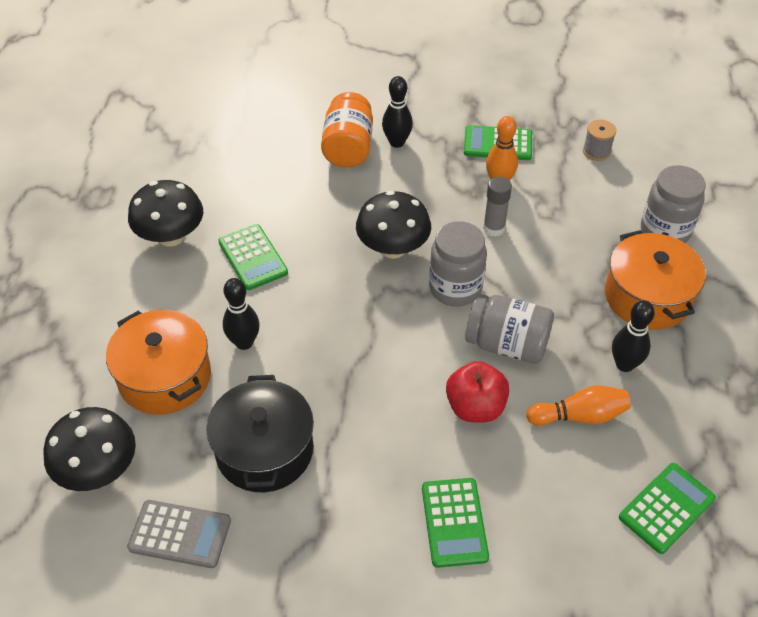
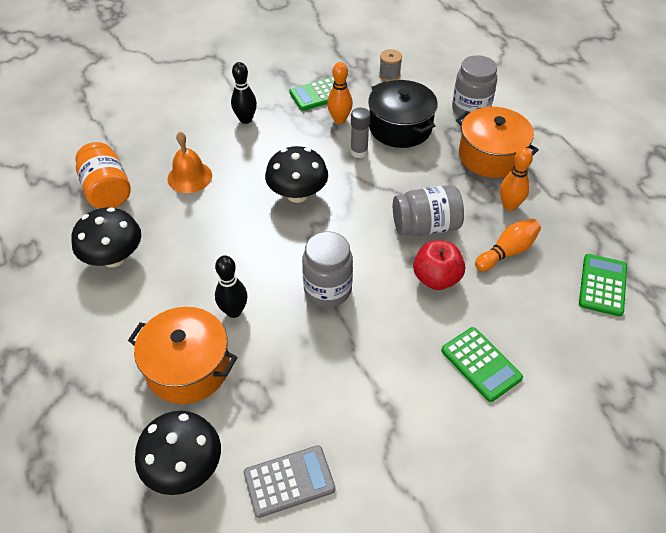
camera: 30 degrees left, 0 degrees up
(253, 257) = (194, 245): green calculator -> none
(264, 450) = (309, 383): black pot -> black pot (400, 127)
(297, 183) = (189, 177): none -> orange bell
(348, 147) = (211, 137): orange jar -> orange jar (107, 191)
(455, 288) = (362, 203): grey jar -> grey jar (327, 290)
(624, 364) = (509, 205): black bowling pin -> orange bowling pin

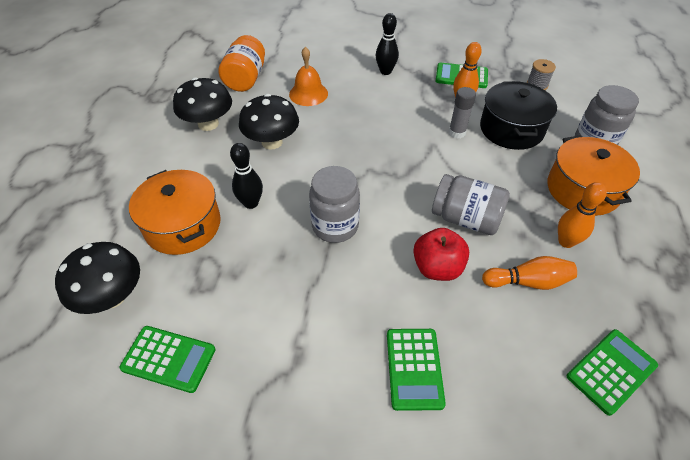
camera: 35 degrees right, 0 degrees up
(289, 481) = (169, 358): grey calculator -> green calculator
(297, 194) = (377, 142): black mushroom -> black mushroom (272, 142)

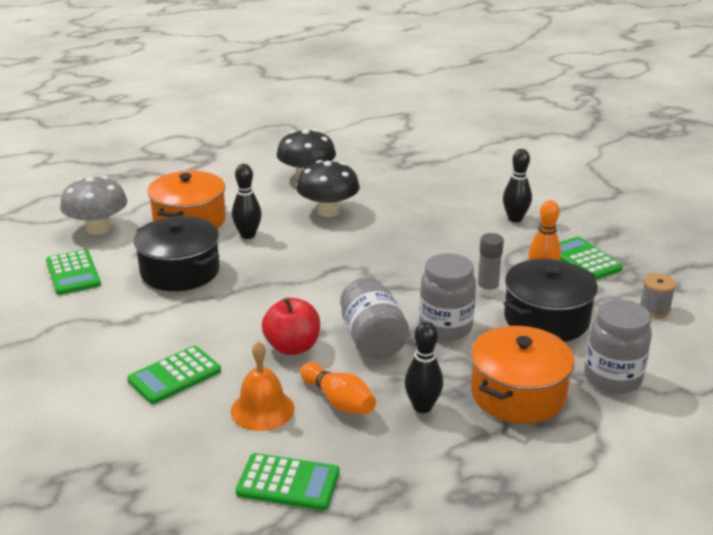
camera: 50 degrees right, 20 degrees down
(112, 296) = (98, 229): black mushroom -> grey mushroom
(245, 79) = (386, 164): orange jar -> none
(257, 276) = (180, 271): none -> black pot
(308, 94) = (415, 198): orange bell -> orange bell (262, 409)
(335, 226) = (274, 280): grey jar -> grey jar (445, 327)
(566, 242) = (422, 407): orange bowling pin -> black bowling pin

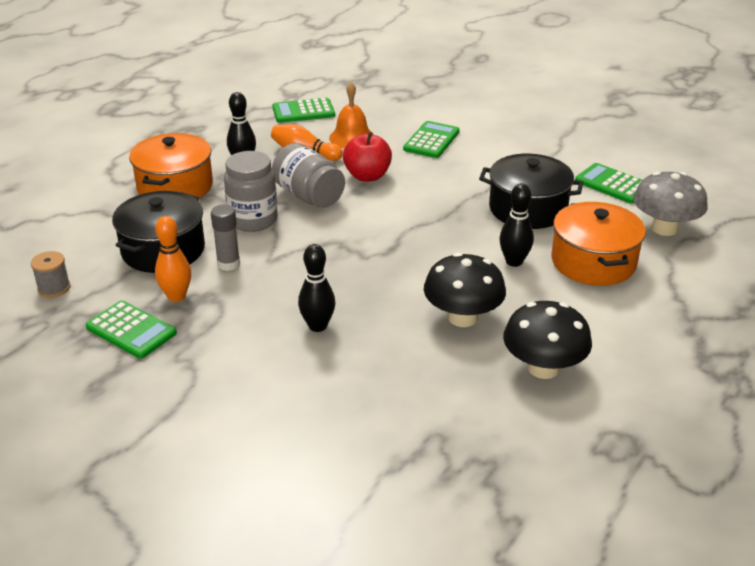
camera: 155 degrees right, 5 degrees up
(515, 219) = (228, 373): black bowling pin -> black bowling pin (317, 326)
(612, 378) = (99, 214): grey jar -> none

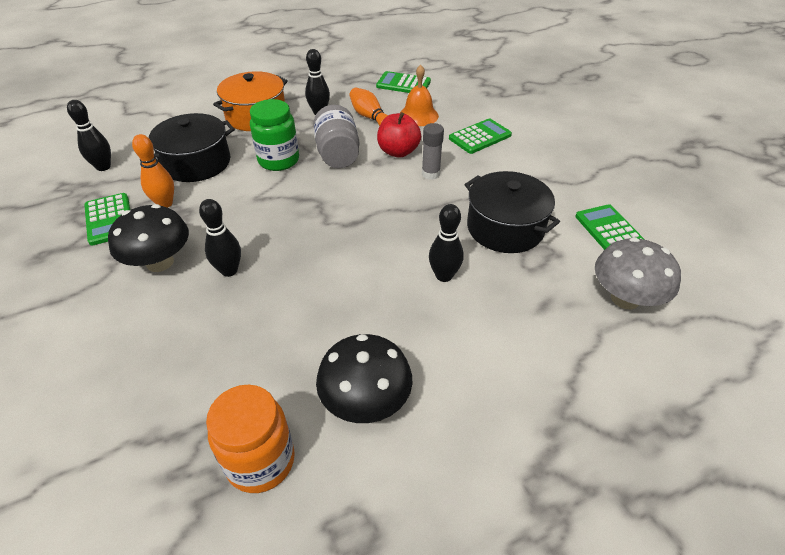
camera: 30 degrees right, 10 degrees up
(54, 288) = (103, 167): grey spool -> black bowling pin
(228, 264) = (225, 190): grey glue stick -> grey glue stick (430, 174)
(253, 220) = (278, 160): grey jar -> green jar
(462, 318) = (346, 313): black mushroom -> black mushroom (160, 262)
(505, 437) = (260, 461): none -> orange jar
(593, 262) = (518, 306): orange pot -> none

